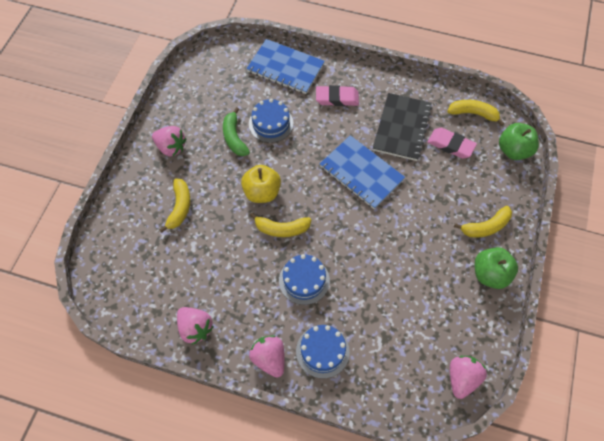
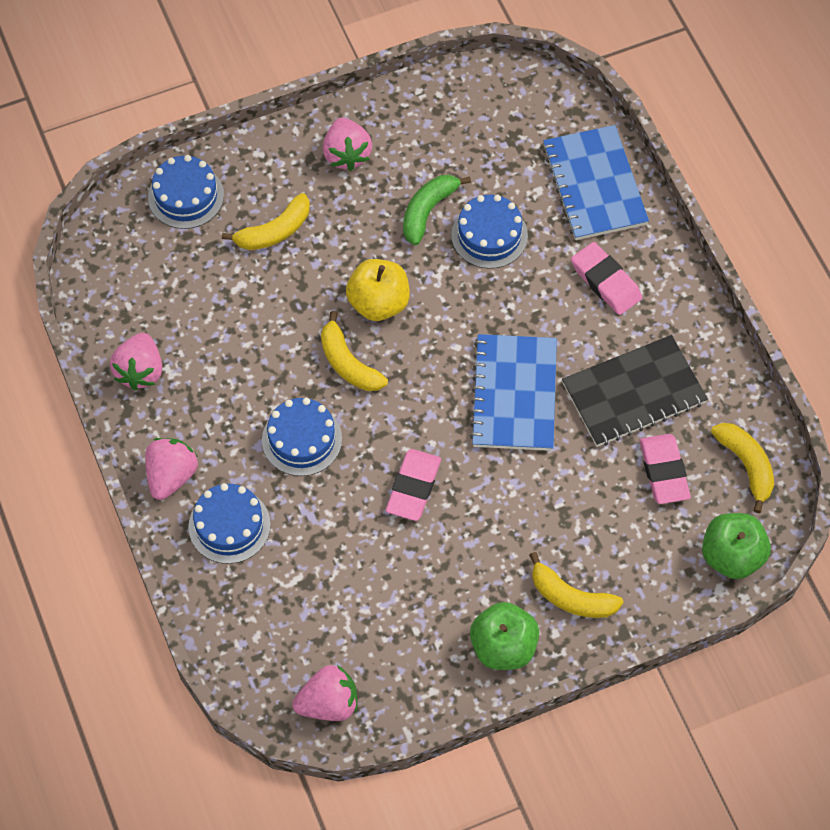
camera: 50 degrees right, 0 degrees up
(119, 232) = (186, 196): none -> blue cake
(373, 250) = (413, 487): none -> pink eraser

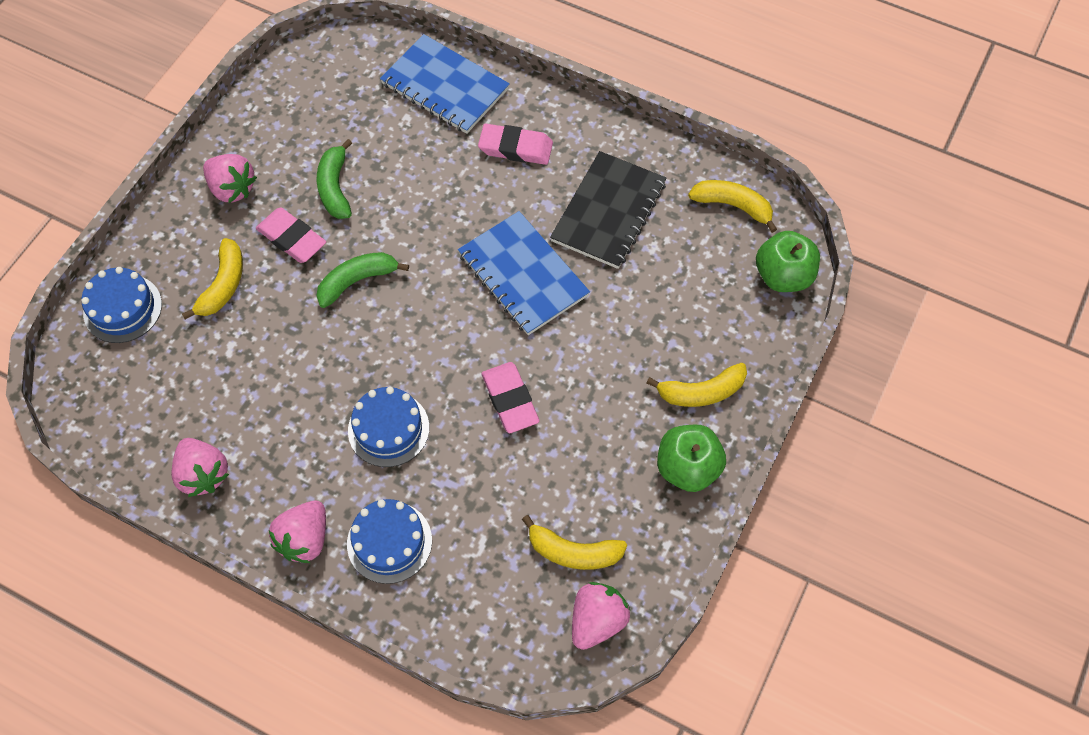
camera: 40 degrees left, 0 degrees up
(171, 476) = (305, 539): pink strawberry -> pink strawberry turned 135 degrees counterclockwise
(348, 363) = (374, 343): yellow banana -> yellow banana (573, 552)
(378, 303) = (357, 281): yellow apple -> green banana
(489, 235) = (399, 173): blue cake -> none
(664, 471) = (681, 251): pink eraser -> pink eraser (292, 238)

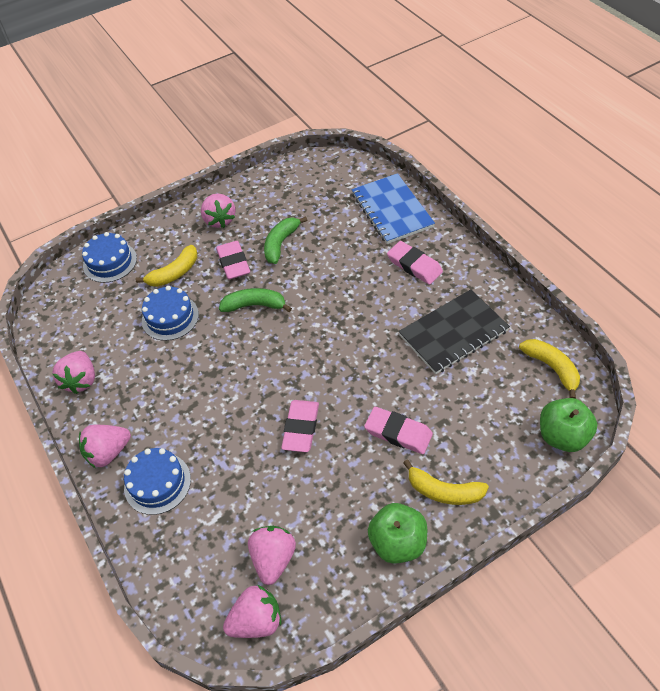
camera: 35 degrees right, 10 degrees down
(388, 429) = (209, 408): blue cake -> blue cake (170, 317)
(523, 275) = (365, 349): blue notebook -> none
(573, 552) = (273, 559): yellow banana -> pink strawberry
(618, 353) = (398, 433): none -> pink eraser

